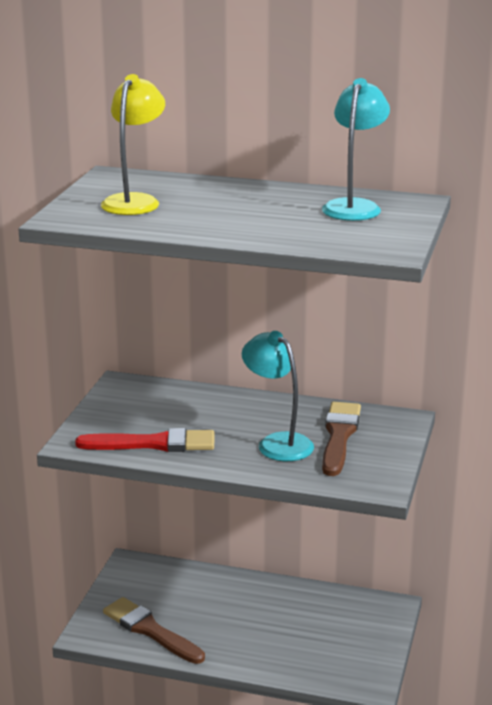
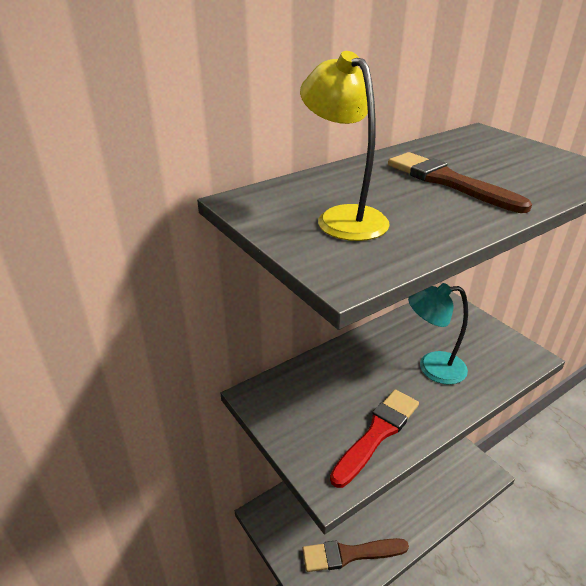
camera: 50 degrees left, 10 degrees up
(339, 436) = (446, 336): brown brush -> brown brush (448, 182)
(354, 206) = (472, 150): turquoise lamp -> none

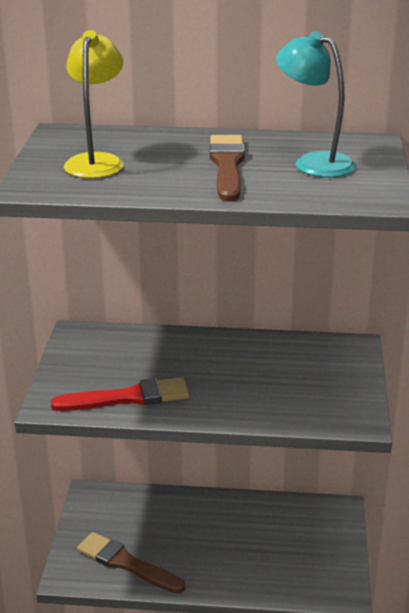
camera: 40 degrees right, 5 degrees down
(432, 368) = (247, 383): turquoise lamp -> turquoise lamp (314, 162)

